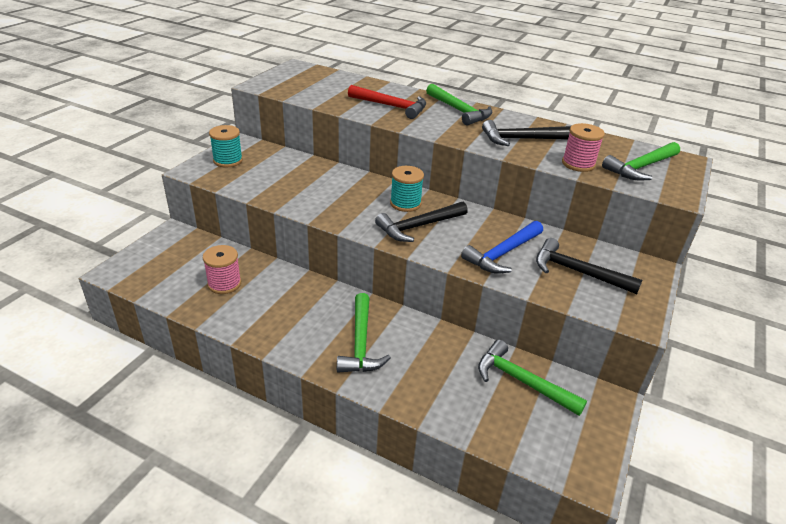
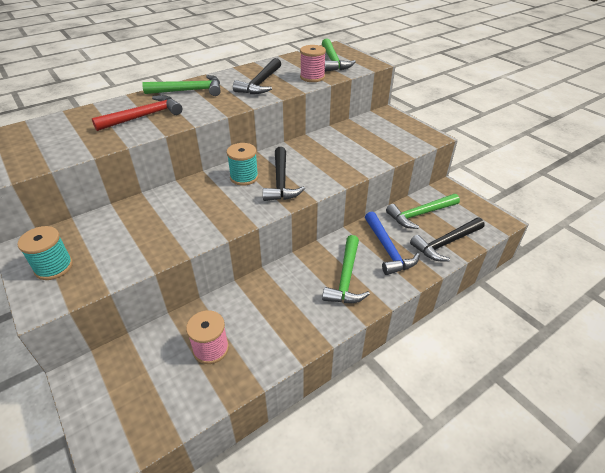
camera: 60 degrees left, 5 degrees up
(360, 343) = (346, 277): green hammer -> green hammer turned 75 degrees clockwise
(503, 253) = (340, 157): blue hammer -> blue hammer (387, 249)
(578, 272) = (377, 138): black hammer -> black hammer (446, 243)

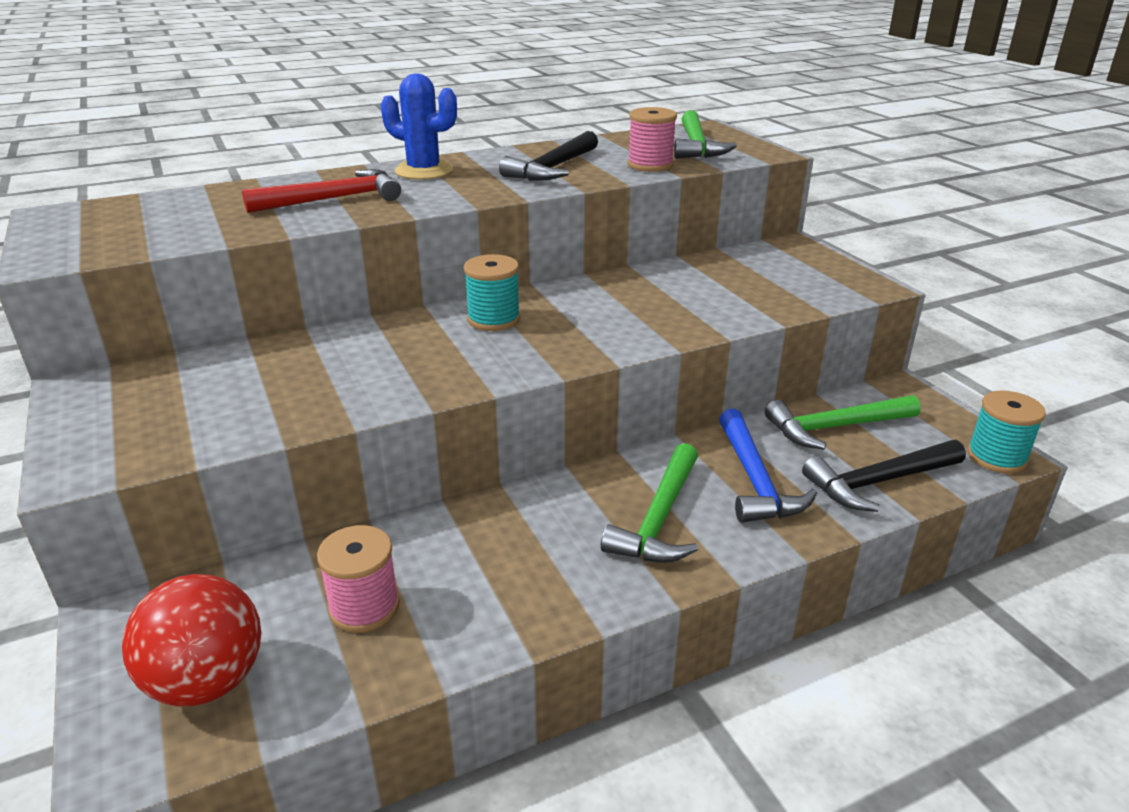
camera: 10 degrees right, 10 degrees down
(54, 267) = (117, 420): turquoise spool -> turquoise spool (996, 457)
(141, 403) = (207, 681): none -> red ball
(189, 91) = (424, 171): green hammer -> blue cactus
(281, 181) = (559, 331): black hammer -> none

